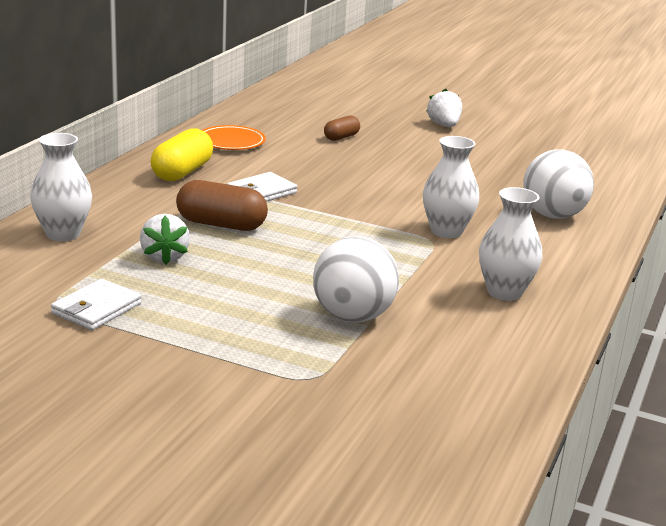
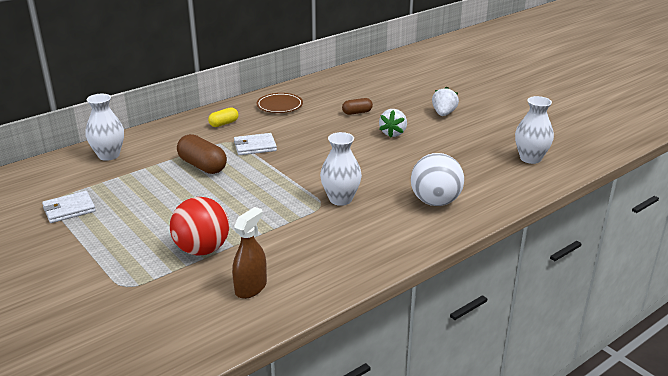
camera: 30 degrees right, 5 degrees up
(164, 257) = (144, 182): white strawberry -> white strawberry (393, 133)
(182, 172) = (224, 123): yellow capsule -> yellow capsule, size x0.58
(231, 142) = (279, 106): orange plate -> brown plate
(352, 316) = (202, 249): white ball -> red ball
(469, 343) = (251, 288): none -> brown spray bottle
(504, 292) = (322, 255): white vase -> white vase (530, 158)

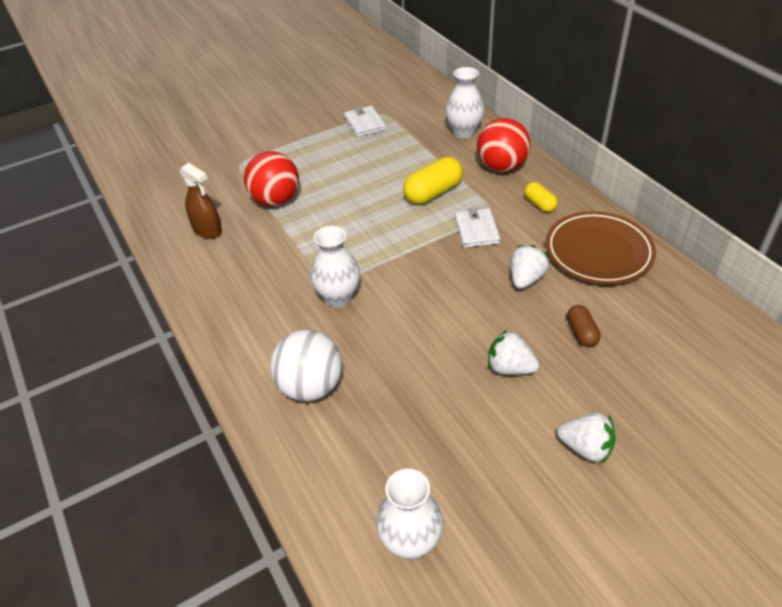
camera: 100 degrees right, 15 degrees up
(170, 138) = (501, 167): none -> red ball
(202, 166) = (433, 193): brown capsule -> yellow capsule
(279, 106) = (598, 252): brown plate -> brown plate, size x1.61
(309, 128) = (526, 279): none -> white strawberry

